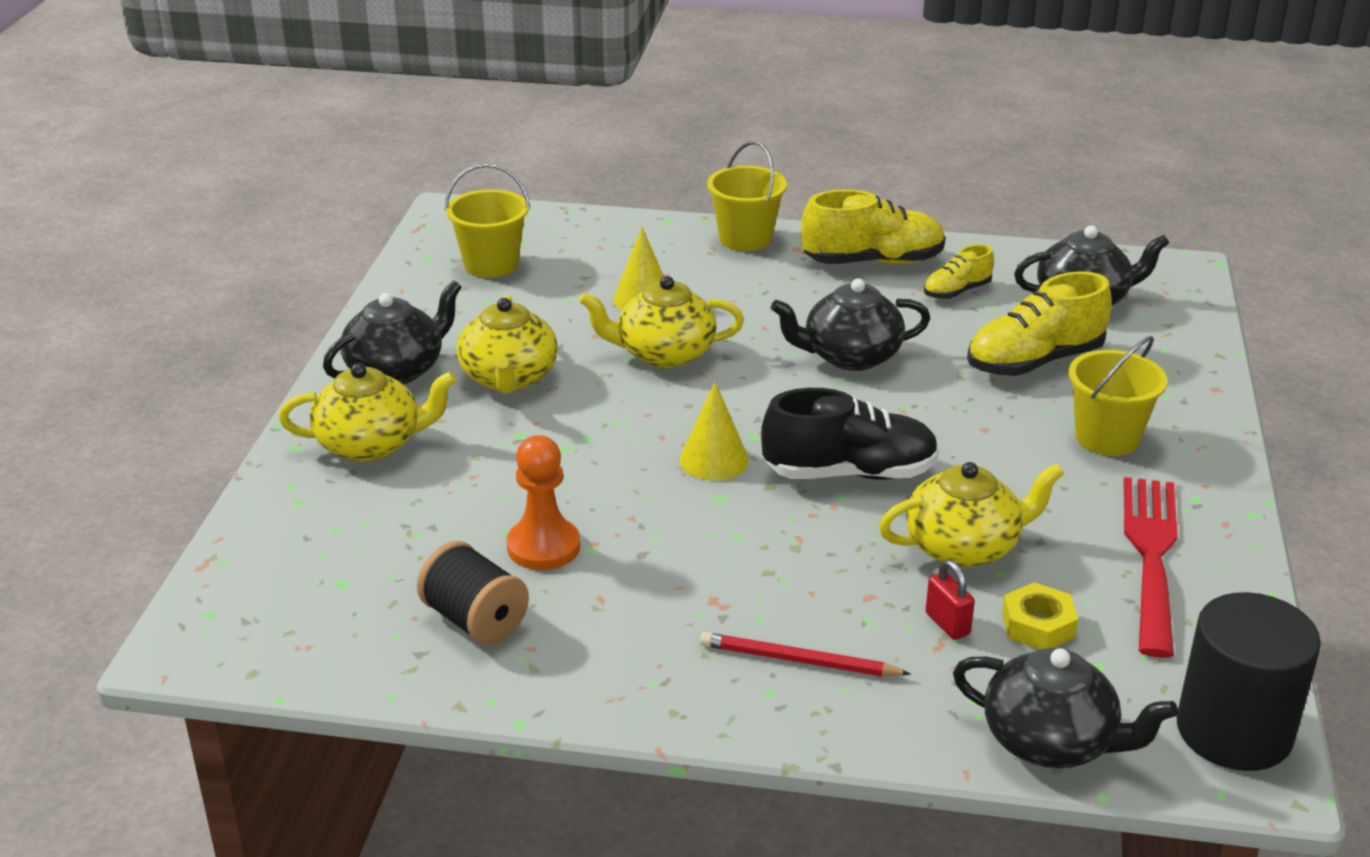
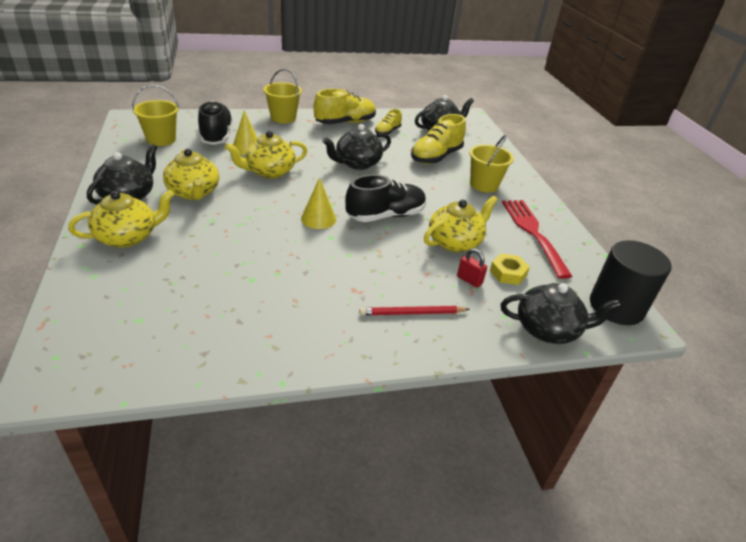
camera: 25 degrees left, 5 degrees up
(475, 620) = (229, 326): black spool -> none
(543, 547) = (251, 277): orange pawn -> none
(596, 266) = (216, 135): none -> black shoe

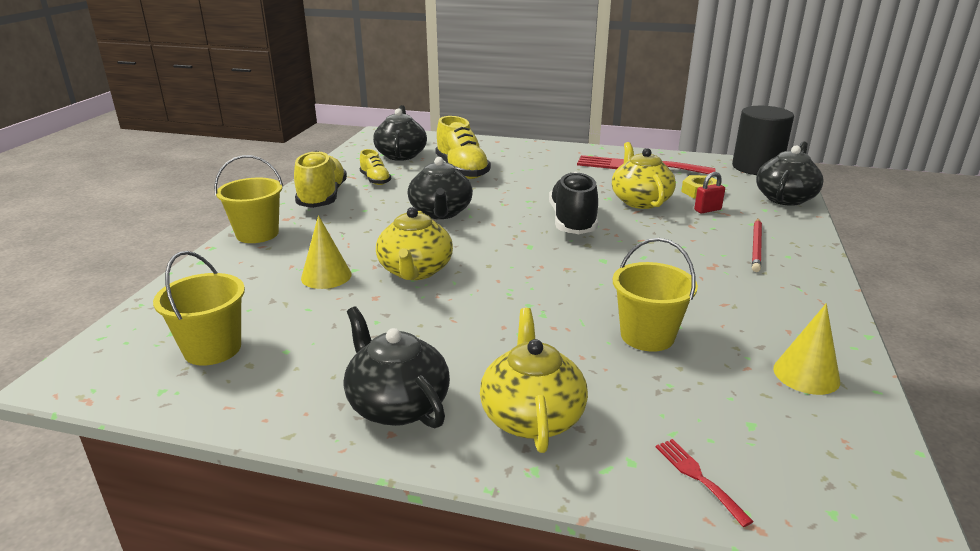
camera: 60 degrees left, 10 degrees down
(82, 301) = (698, 477): none -> red fork
(194, 193) = (431, 339): yellow teapot -> none
(216, 135) = (256, 294): black shoe -> none
(318, 219) = (558, 260): yellow cone -> yellow cone (806, 374)
(484, 185) = (538, 164): yellow bucket -> yellow bucket (647, 336)

